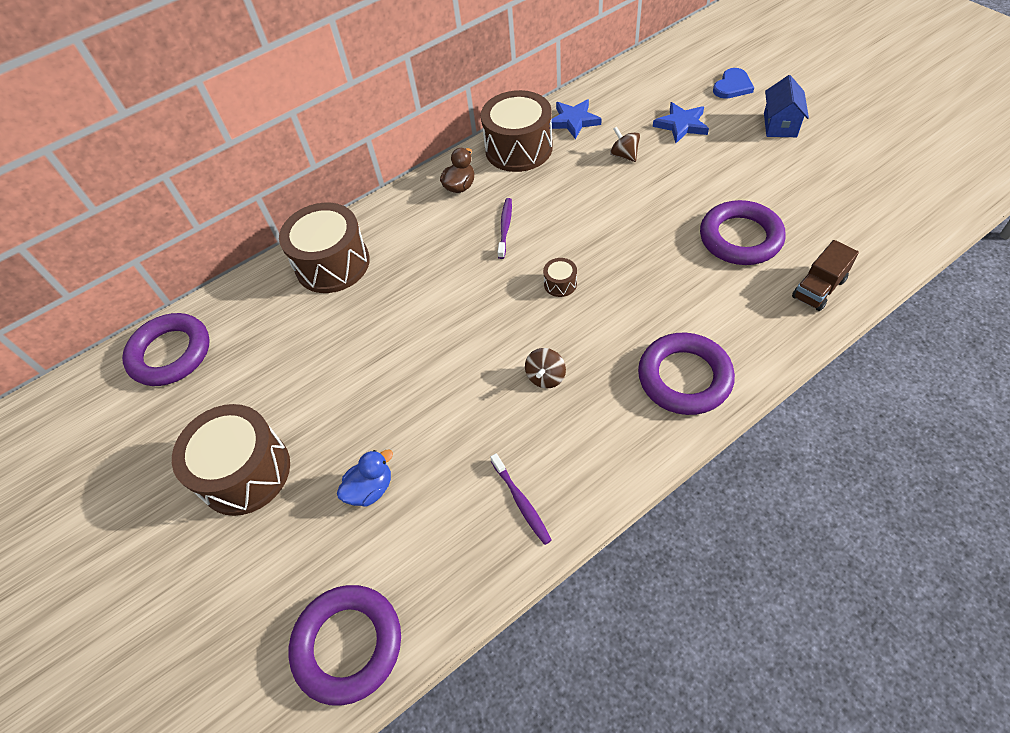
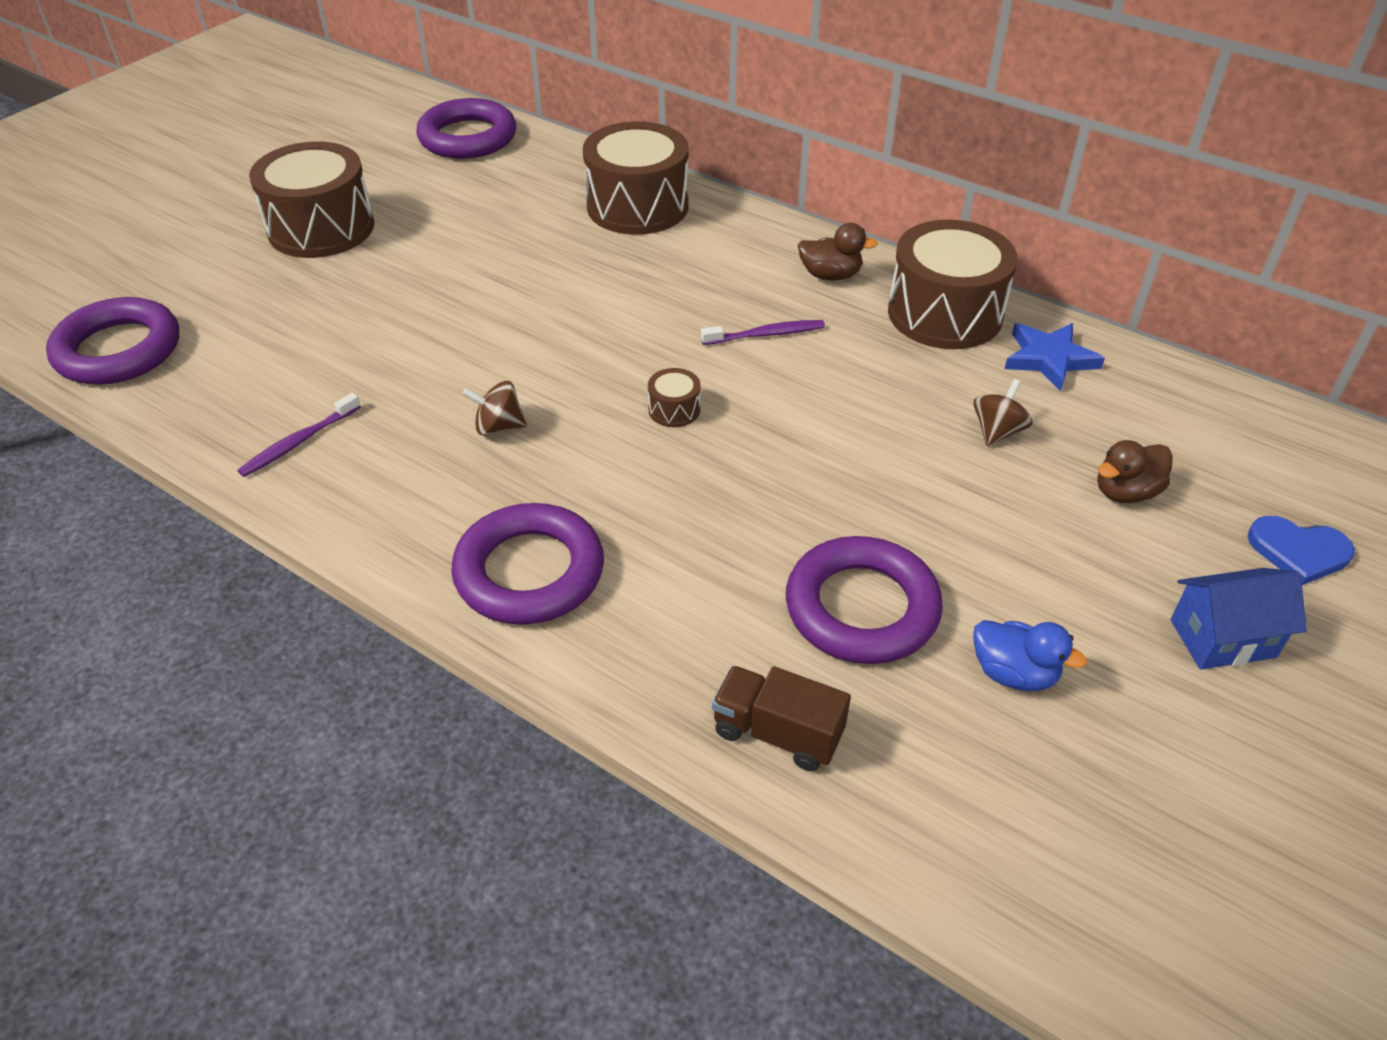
camera: 65 degrees right, 10 degrees down
(370, 489) = (307, 319): blue duck -> blue duck (1014, 673)
(681, 125) = (1125, 492): blue star -> brown duck

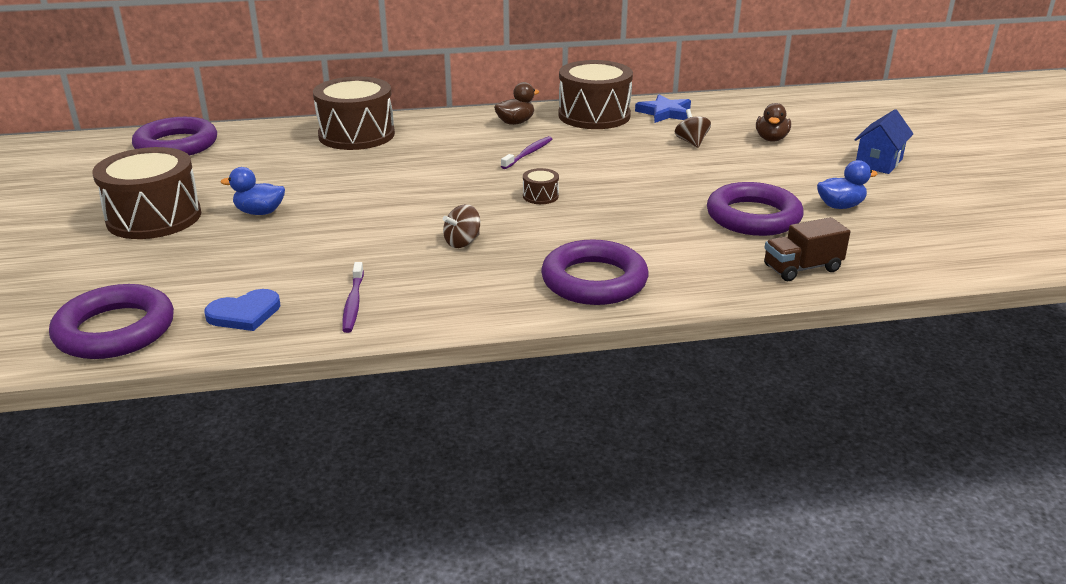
camera: 45 degrees left, 15 degrees down
(401, 271) = (260, 212): none -> blue duck
(1298, 551) = (853, 129): blue heart -> blue heart (244, 313)

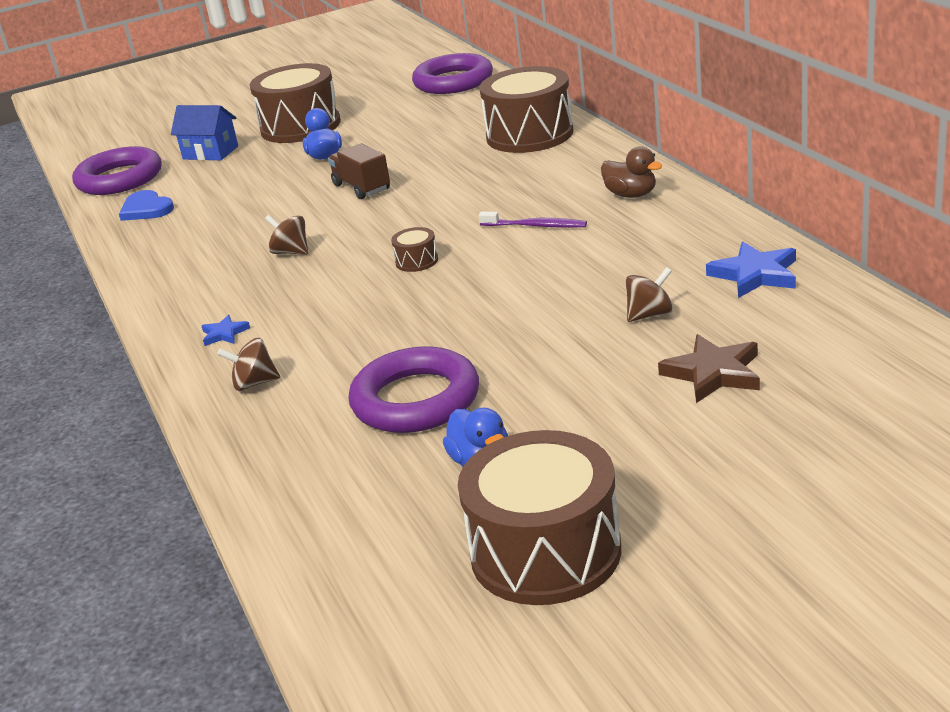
camera: 80 degrees right, 0 degrees up
(353, 303) = (167, 241): purple toothbrush -> none
(594, 115) = (698, 232): brown drum -> brown drum (545, 552)
(594, 281) = (224, 334): purple ring -> blue star
(691, 272) = (254, 383): none -> brown spinning top
(771, 139) = (713, 373): brown duck -> brown star
(802, 268) = (279, 454): brown truck -> brown truck (361, 187)
(878, 162) = (679, 483): blue house -> blue house (210, 153)

